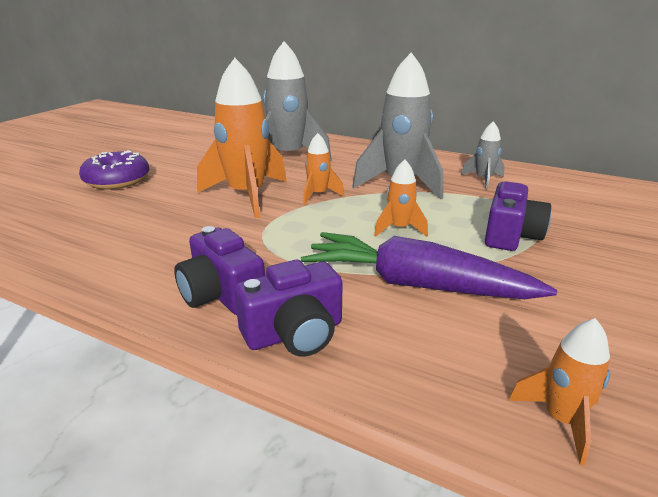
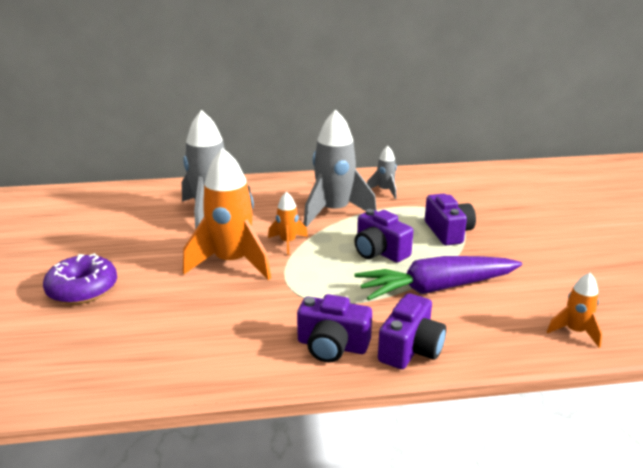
camera: 35 degrees left, 0 degrees up
(399, 229) = (379, 251): orange rocket -> purple camera

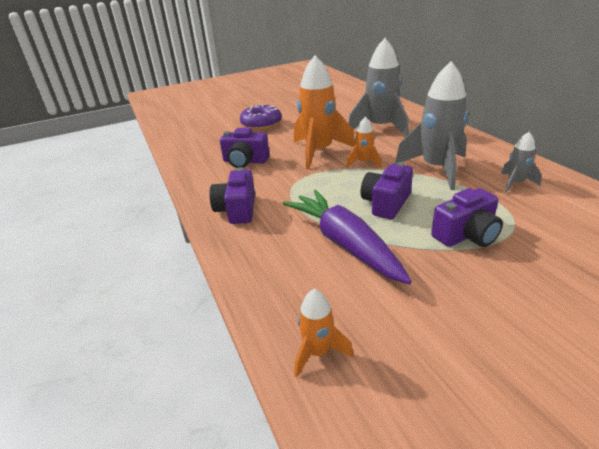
camera: 75 degrees right, 5 degrees up
(410, 349) = (245, 244): purple camera -> purple camera (245, 161)

